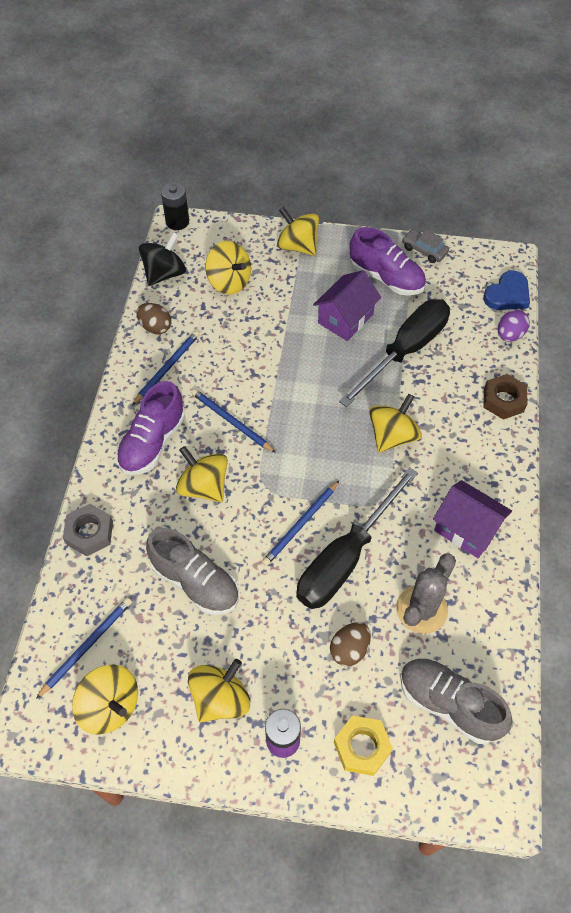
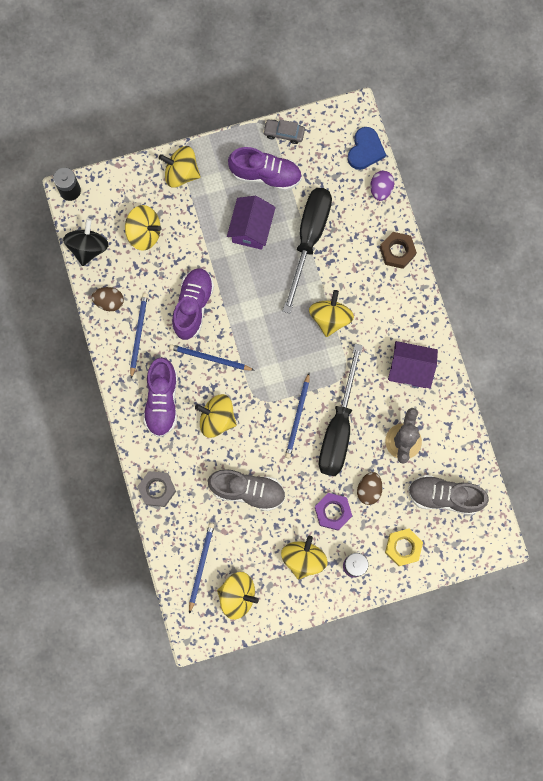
camera: 25 degrees left, 20 degrees up
(242, 365) = (193, 306): none -> purple shoe
(289, 656) = (333, 512): none -> purple nut

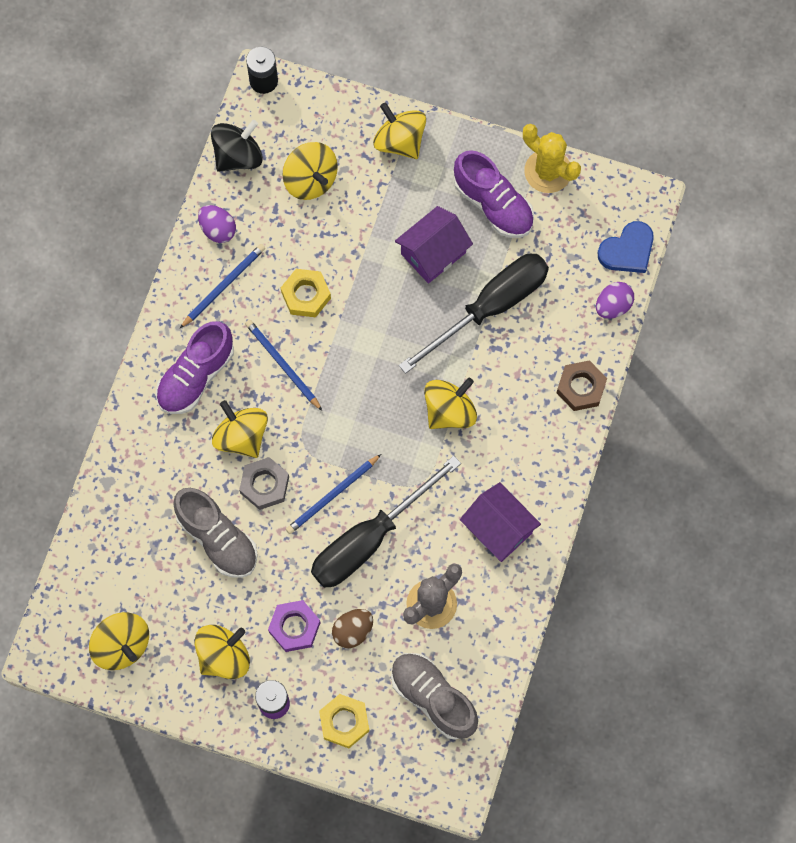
camera: 35 degrees right, 5 degrees down
(109, 302) = (218, 229): brown egg -> purple egg
(157, 489) = (120, 468): grey nut -> grey nut (264, 485)
(193, 306) = (306, 295): purple shoe -> yellow nut
(201, 566) = (106, 584): blue pencil -> none
(284, 133) = (548, 171): grey car -> yellow cactus

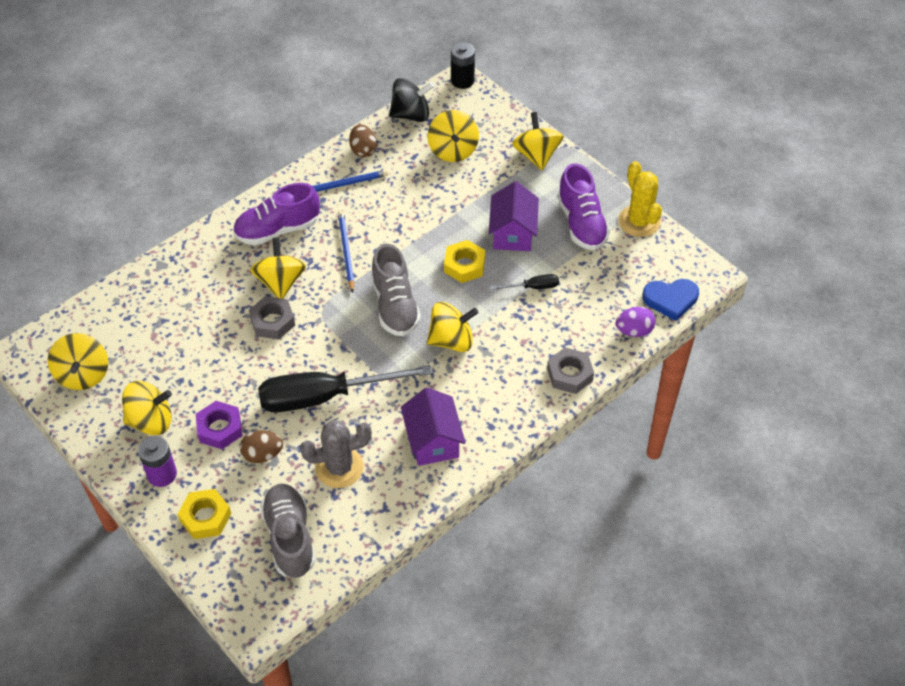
camera: 30 degrees right, 20 degrees down
(218, 229) = (363, 150): purple egg -> brown egg
(218, 538) = (210, 339): grey shoe -> grey shoe (395, 306)
(306, 295) = (396, 217): yellow nut -> yellow nut (464, 265)
(332, 495) = (318, 353): blue pencil -> none
(433, 253) = (512, 233): purple house -> purple house turned 75 degrees counterclockwise
(490, 307) = (533, 287): black screwdriver -> black screwdriver, size x0.42
(581, 388) = (570, 374): brown nut -> grey nut

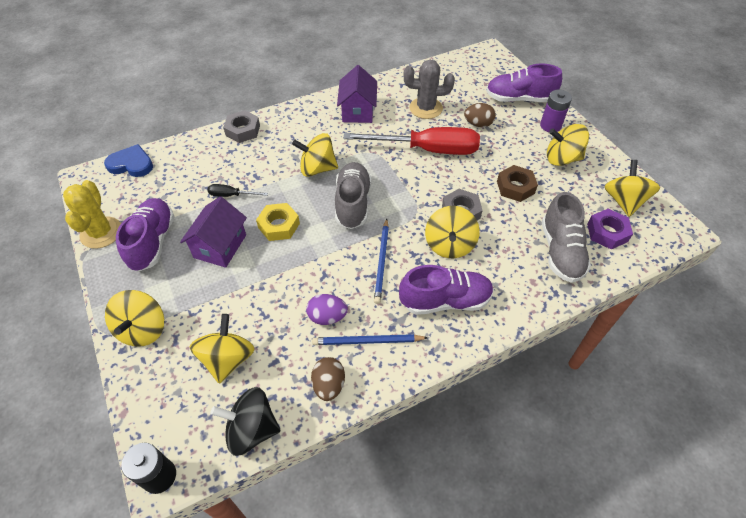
camera: 165 degrees left, 0 degrees up
(205, 517) = (519, 99): yellow nut -> purple shoe
(211, 366) = (515, 187): none -> brown nut
(220, 428) = (508, 144): purple nut -> purple nut (607, 232)
(290, 537) = (464, 81): grey shoe -> grey shoe (560, 251)
(324, 396) = (427, 150): black screwdriver -> red screwdriver
(634, 331) = (176, 148): purple egg -> purple egg (327, 317)

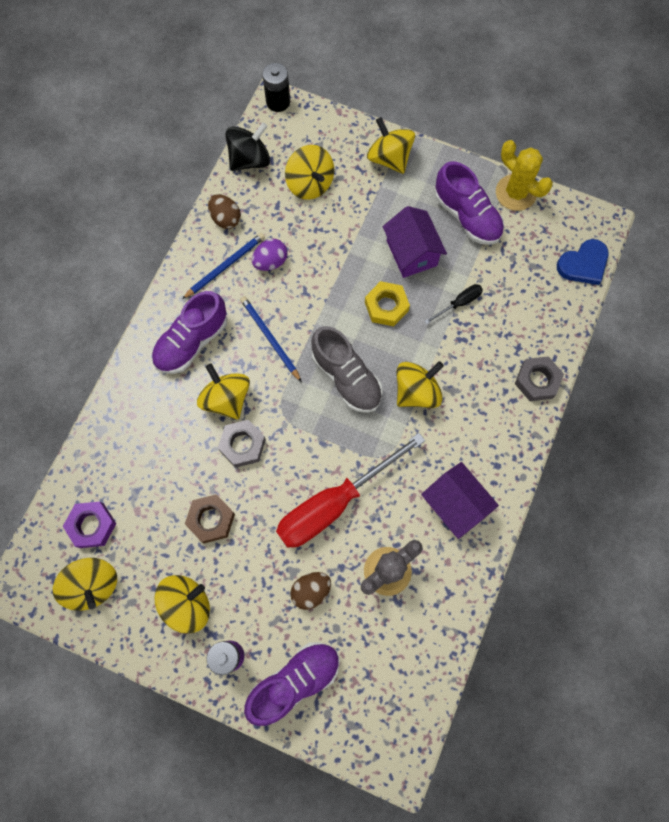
camera: 140 degrees right, 20 degrees up
(560, 251) = (124, 467): grey shoe -> none

